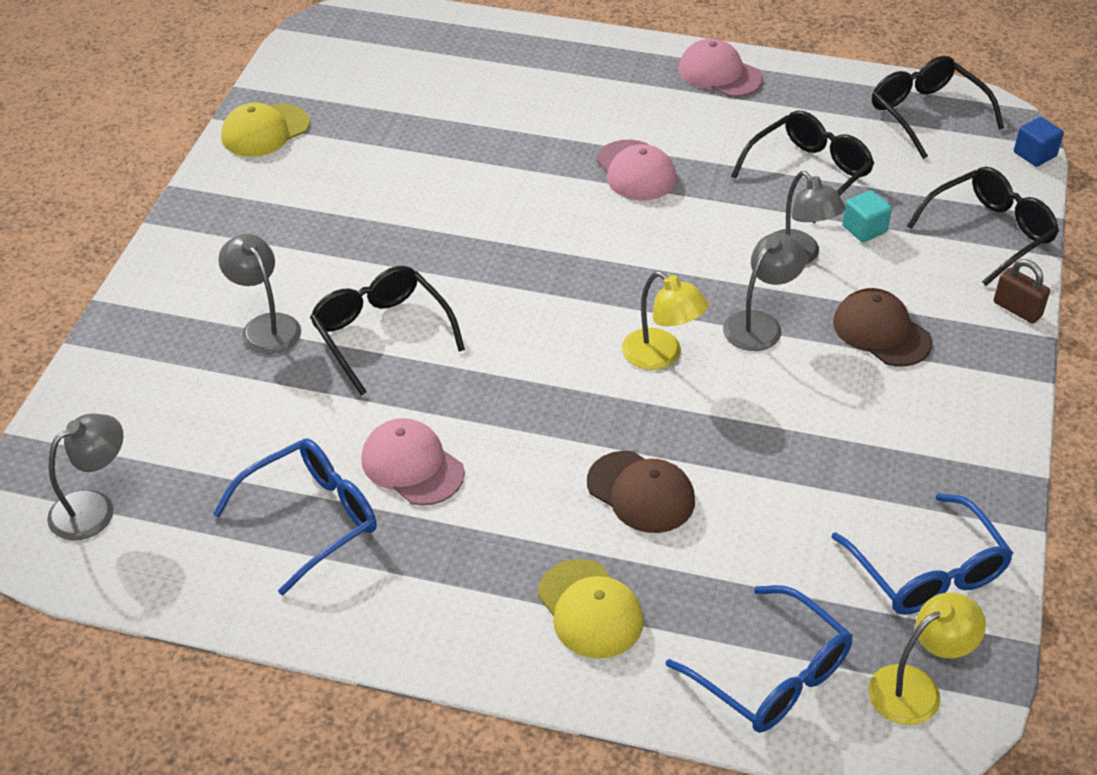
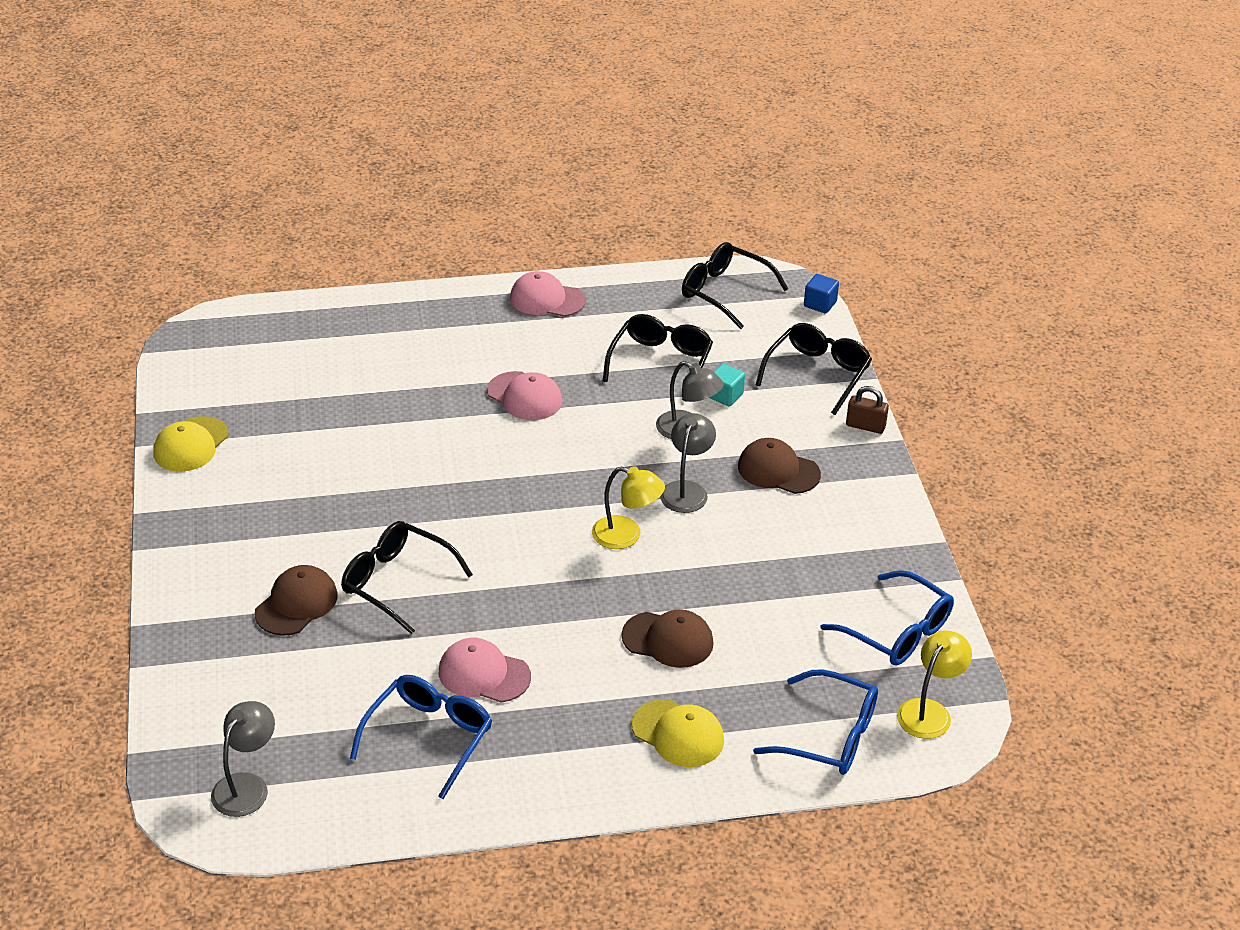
camera: 25 degrees left, 5 degrees down
(265, 326) = (296, 604): grey lamp -> brown cap

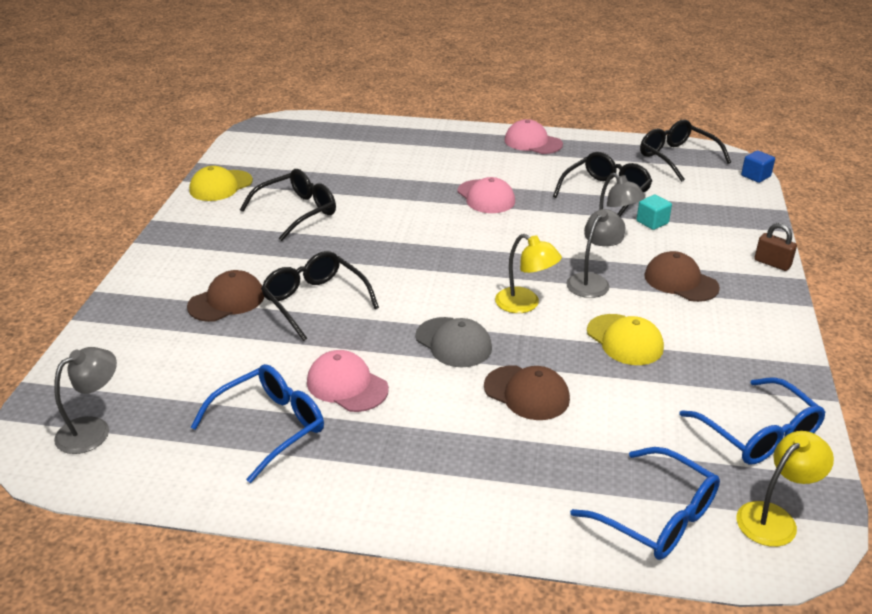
camera: 20 degrees right, 5 degrees down
(571, 599) = (453, 342): none -> grey cap
(678, 733) = (501, 477): yellow cap -> yellow cap (624, 340)
(817, 374) = (739, 220): black glasses -> black glasses (297, 212)

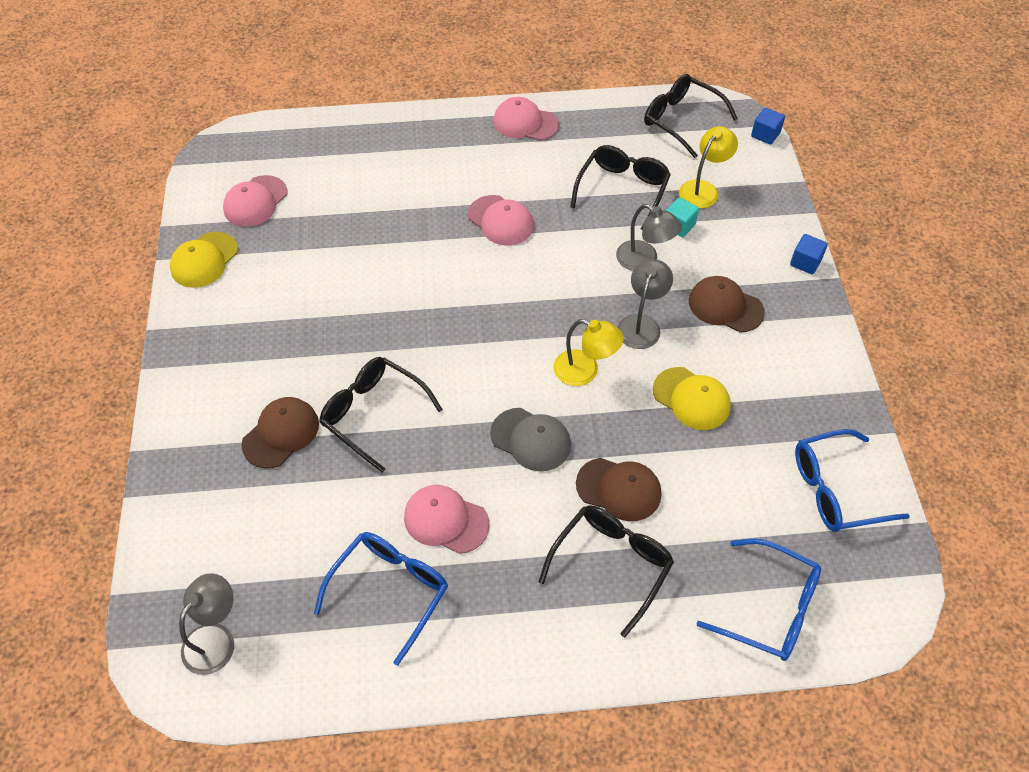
camera: 15 degrees left, 20 degrees up
(281, 158) = (255, 201): none -> pink cap
(297, 212) = (306, 284): black glasses -> black glasses (611, 564)
(759, 434) = (835, 490): blue glasses -> blue glasses turned 120 degrees clockwise
(772, 263) = (805, 262): brown padlock -> blue cube
(774, 518) = (866, 583): yellow lamp -> yellow lamp (703, 189)

